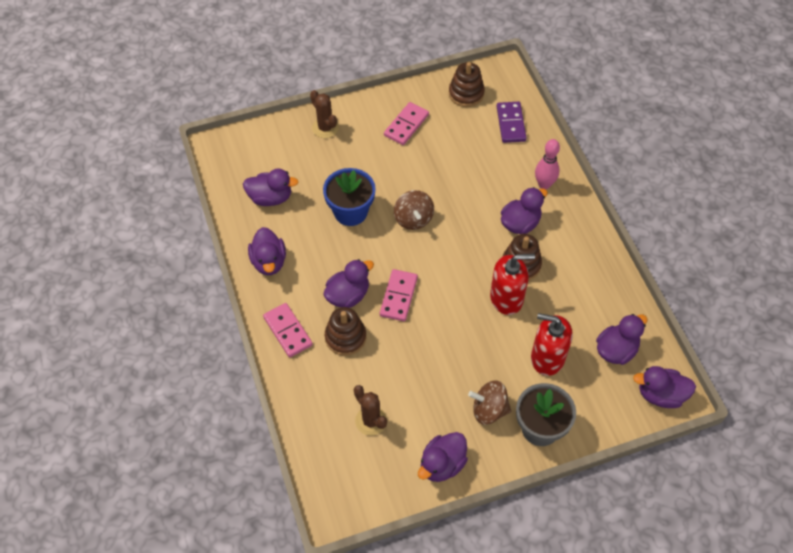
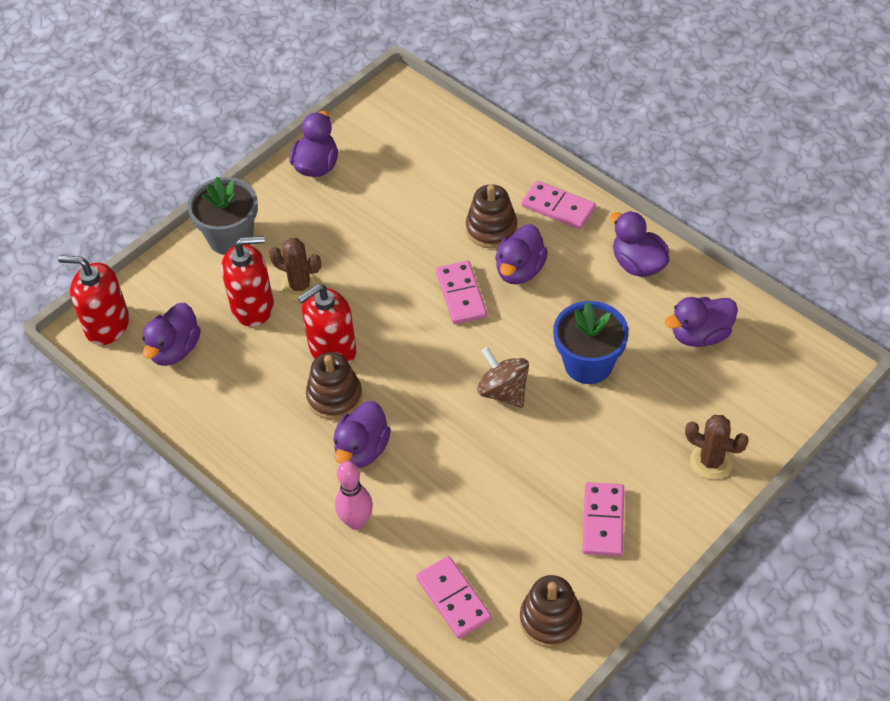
camera: 155 degrees right, 5 degrees down
(371, 421) = (411, 170): brown cactus -> brown cactus (300, 286)
(489, 410) = (293, 230): brown spinning top -> none
(510, 124) = (454, 599): purple domino -> pink domino
(660, 395) = (107, 325): purple duck -> red soap dispenser

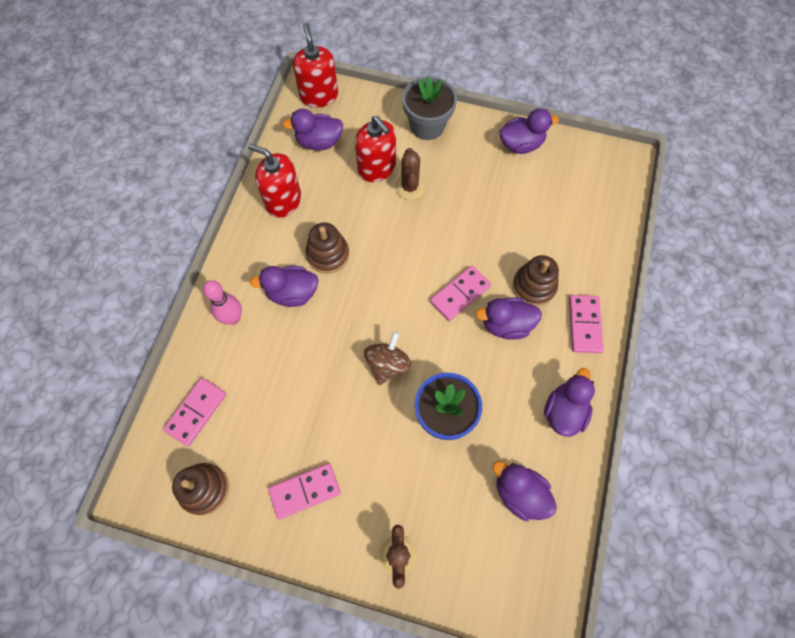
camera: 60 degrees right, 15 degrees up
(332, 349) = (366, 233): red soap dispenser -> red soap dispenser (283, 201)

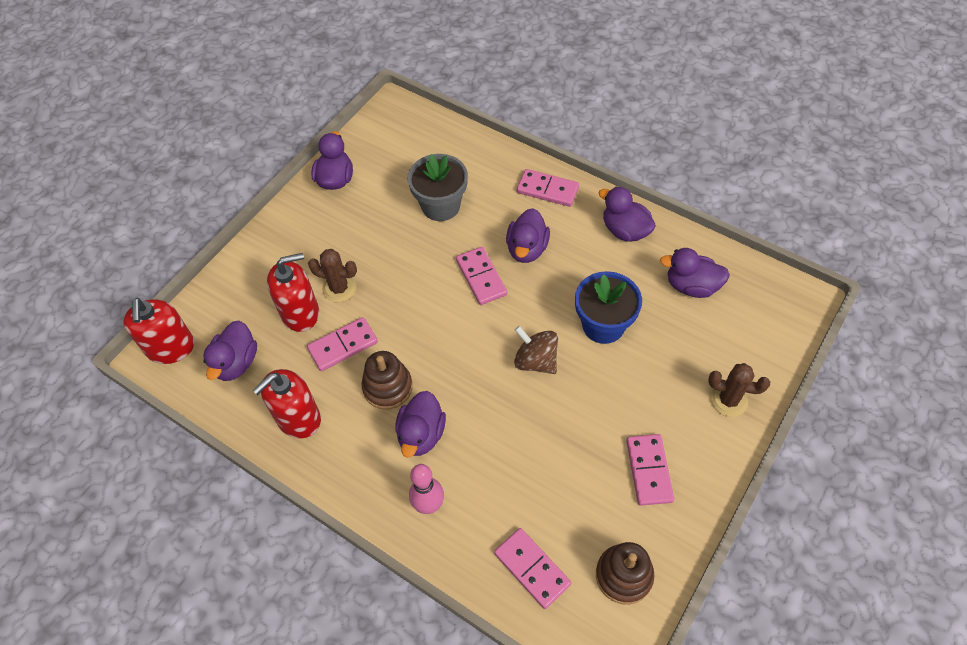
camera: 70 degrees left, 10 degrees down
(319, 95) = (171, 348): red soap dispenser -> red soap dispenser turned 105 degrees counterclockwise
(356, 209) = (343, 345): none -> pink domino
(427, 126) = (270, 252): grey flower pot -> grey flower pot (441, 206)
(519, 493) = (691, 286): purple duck -> purple duck turned 45 degrees clockwise
(534, 286) = (495, 215): brown stacking toy -> none

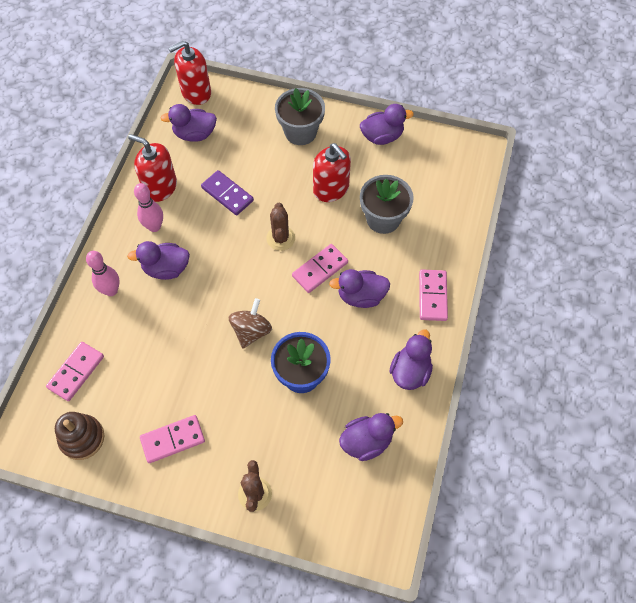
camera: 70 degrees right, 5 degrees up
(291, 252) = (300, 132): none -> grey flower pot
(300, 313) = (247, 158): red soap dispenser -> red soap dispenser (331, 189)
(339, 288) = (277, 175): brown cactus -> brown cactus (280, 238)
(343, 345) = (227, 194): pink domino -> purple domino
(355, 436) = (154, 227): none -> pink bowling pin
(387, 387) = (200, 234): brown stacking toy -> none
(691, 286) = (366, 441): purple duck -> purple duck turned 75 degrees clockwise

